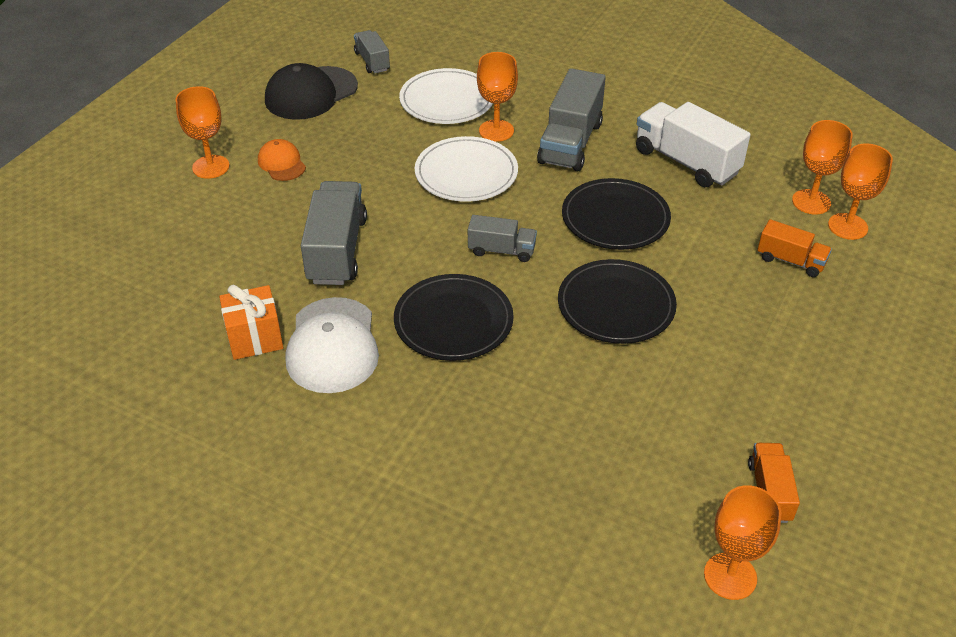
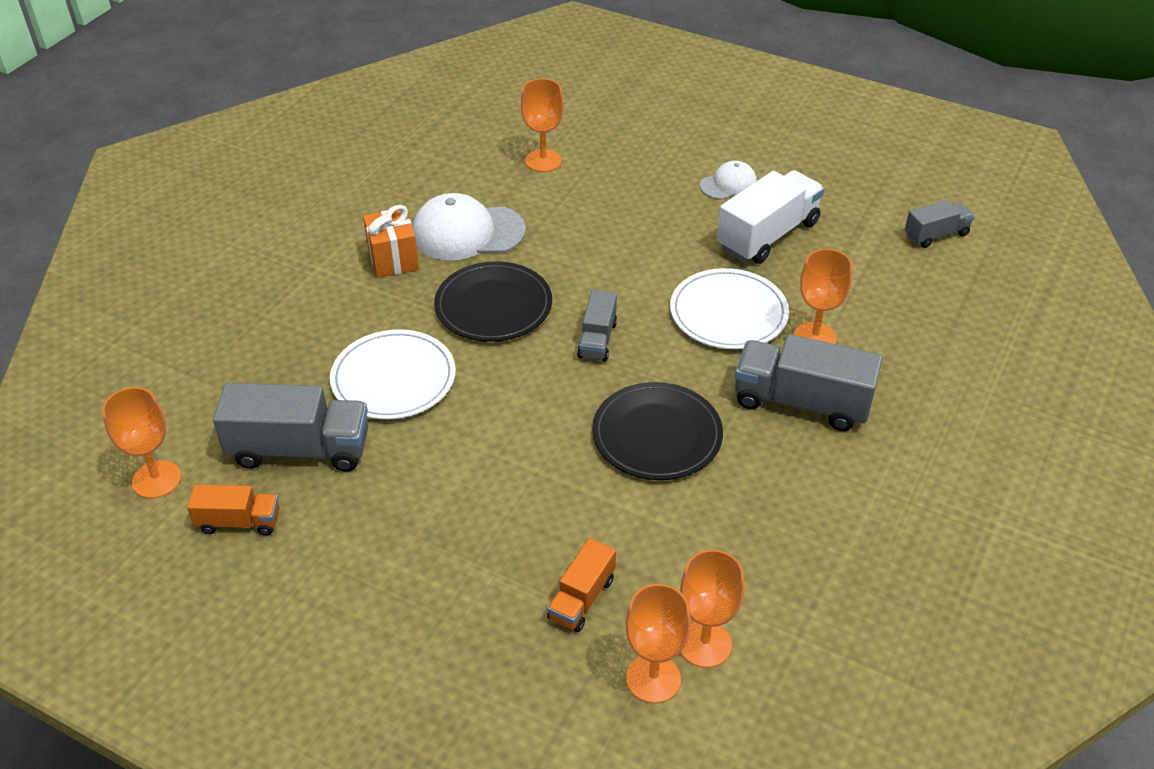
camera: 90 degrees right, 0 degrees up
(211, 167) = (716, 142): orange goblet -> orange goblet (543, 161)
(255, 338) = (480, 189): orange gift -> orange gift (393, 259)
(282, 163) = (728, 184): orange cap -> white cap
(311, 93) = (857, 194): black cap -> none
(337, 250) = (595, 227): grey truck -> grey truck (300, 449)
(447, 100) = (869, 296): white plate -> white plate (393, 378)
(616, 305) = (509, 425): black plate -> none
(686, 162) = (778, 514): white truck -> white truck (768, 235)

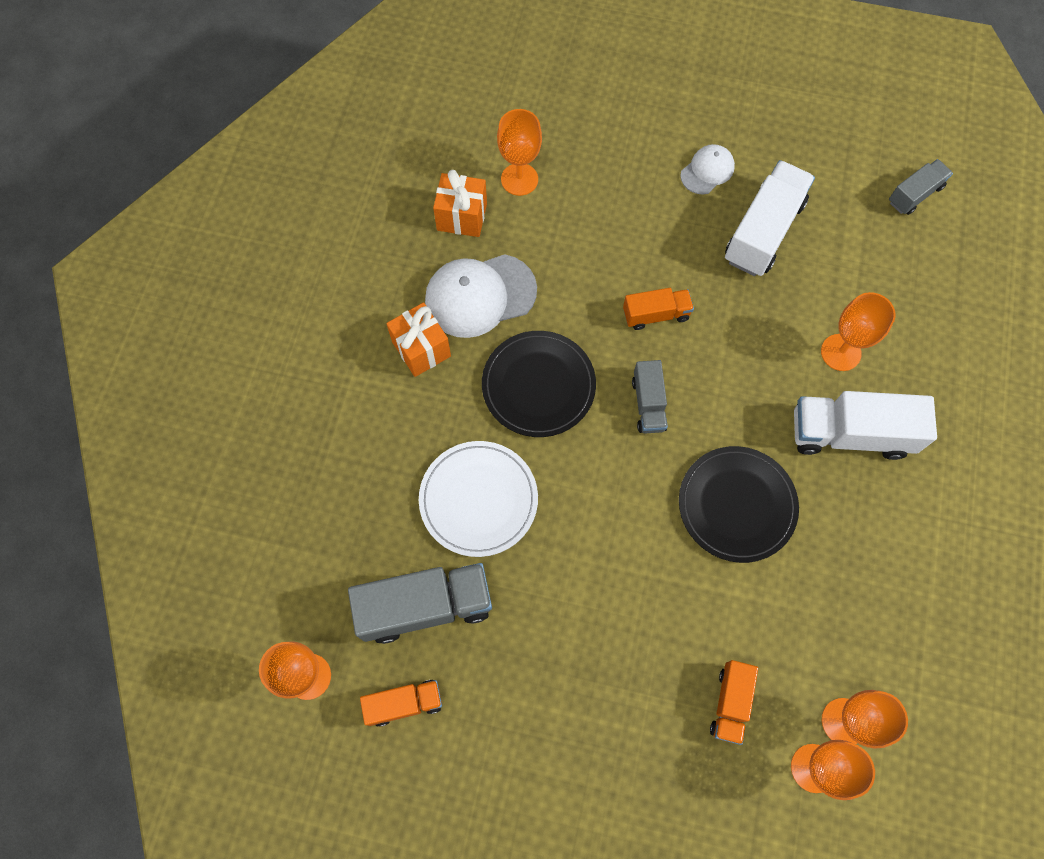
camera: 15 degrees left, 25 degrees up
(477, 176) = (462, 217): none -> orange gift
(634, 276) = (656, 314): none -> orange truck
(728, 313) = (756, 341): white plate -> none
(801, 402) = (850, 434): grey truck -> white truck

